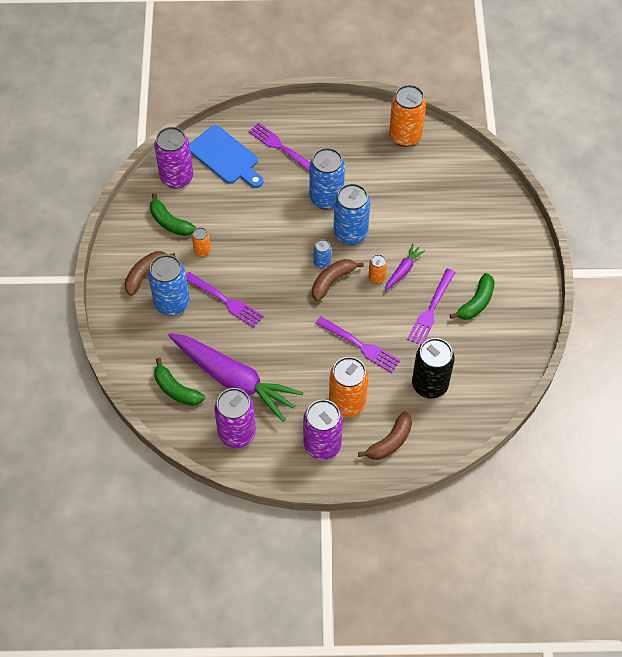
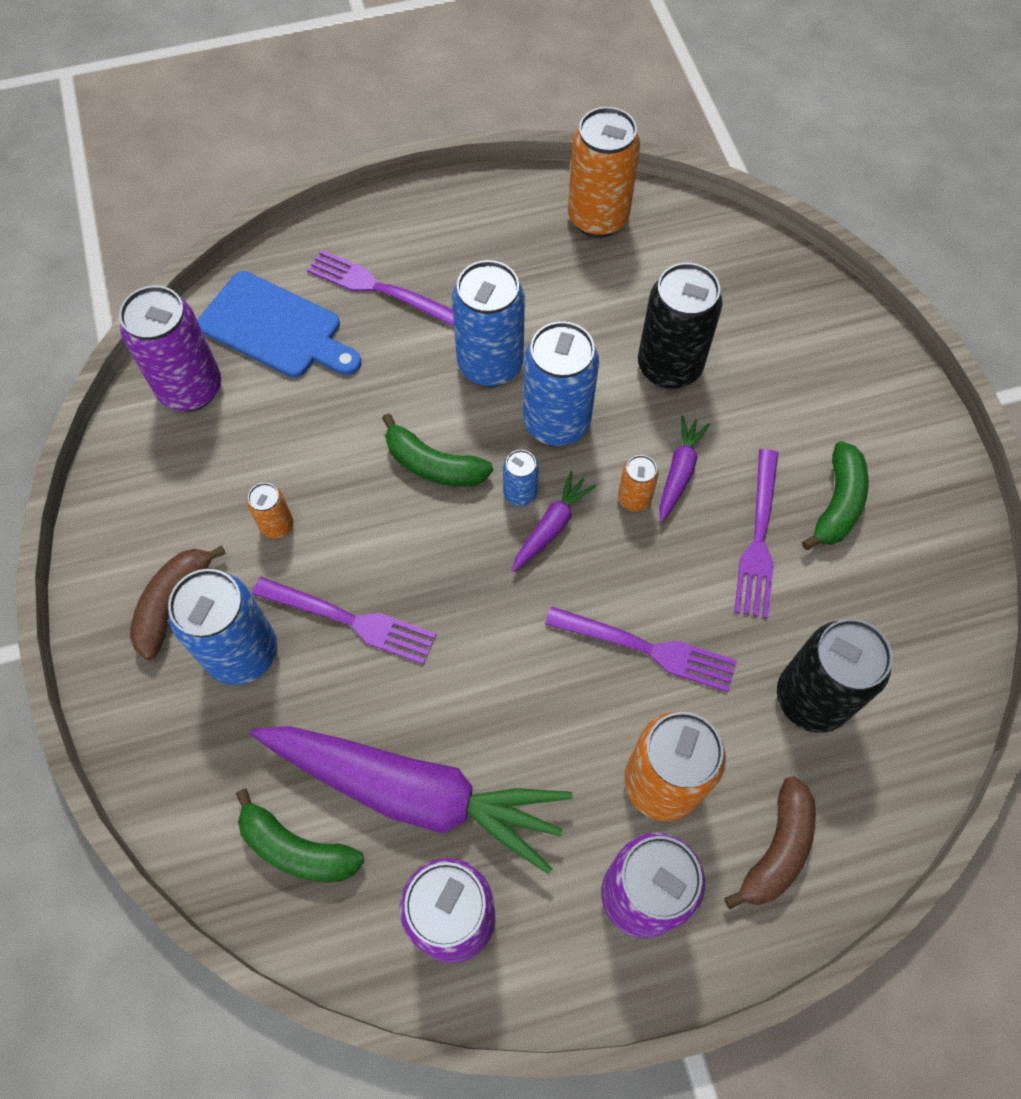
camera: 15 degrees left, 5 degrees up
(169, 222) = (197, 482): green banana -> green banana (433, 465)
(332, 281) = (551, 526): brown banana -> purple carrot
(416, 219) = (669, 367): none -> black can

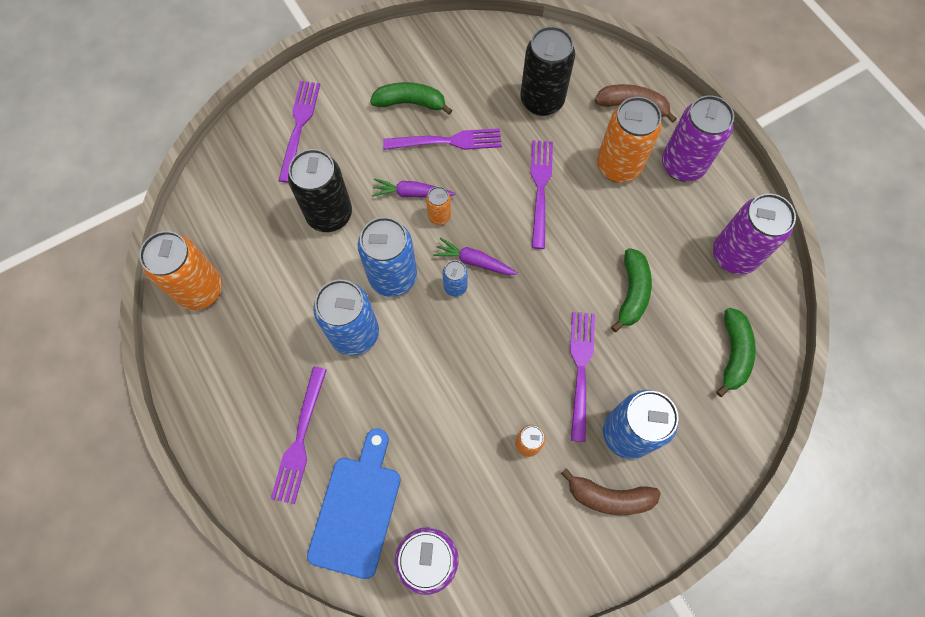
camera: 105 degrees left, 5 degrees up
(414, 793) = (674, 296): purple carrot -> none
(433, 465) = (448, 350): green banana -> green banana (632, 293)
(818, 355) = (299, 127): none -> purple fork

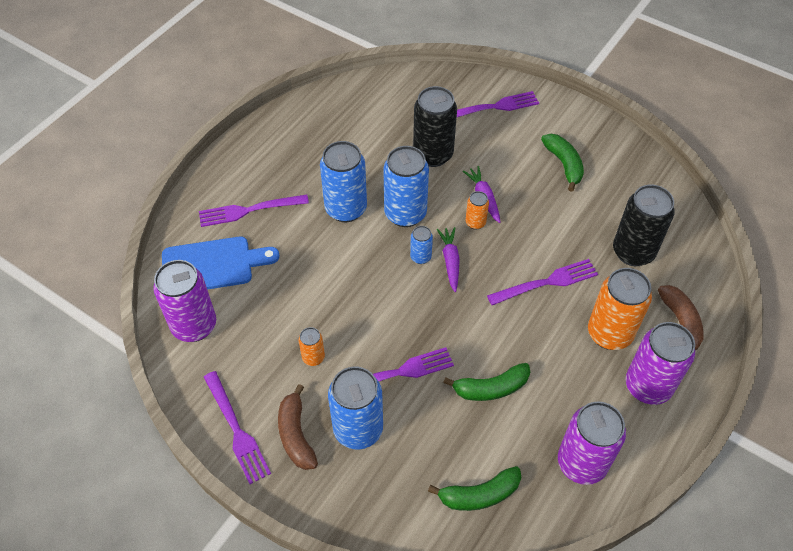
camera: 65 degrees right, 15 degrees down
(200, 289) = (331, 109): orange can -> none
(447, 141) = (546, 202): purple fork -> purple fork (236, 430)

